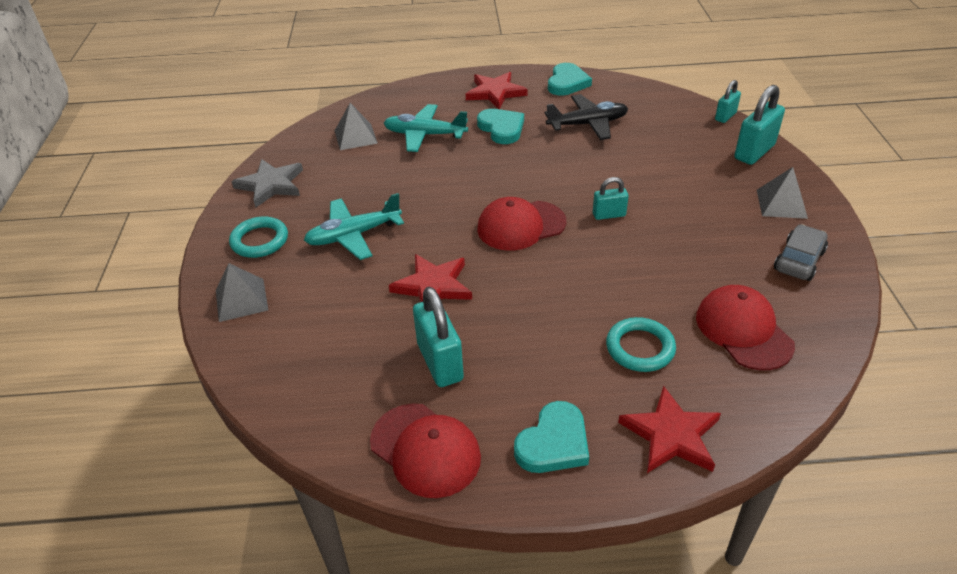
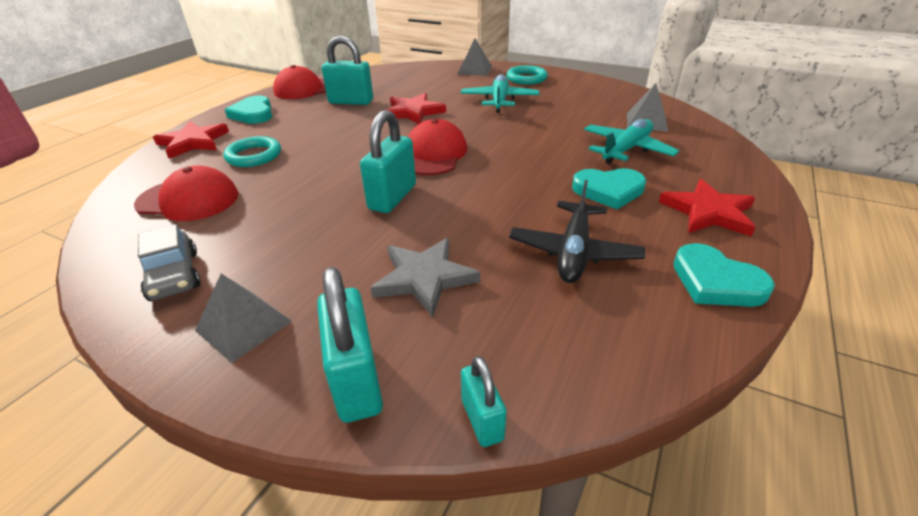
camera: 120 degrees right, 5 degrees down
(271, 185) = (592, 87): grey star -> grey star (424, 278)
(609, 215) = (392, 197): turquoise padlock -> turquoise padlock, size x1.74

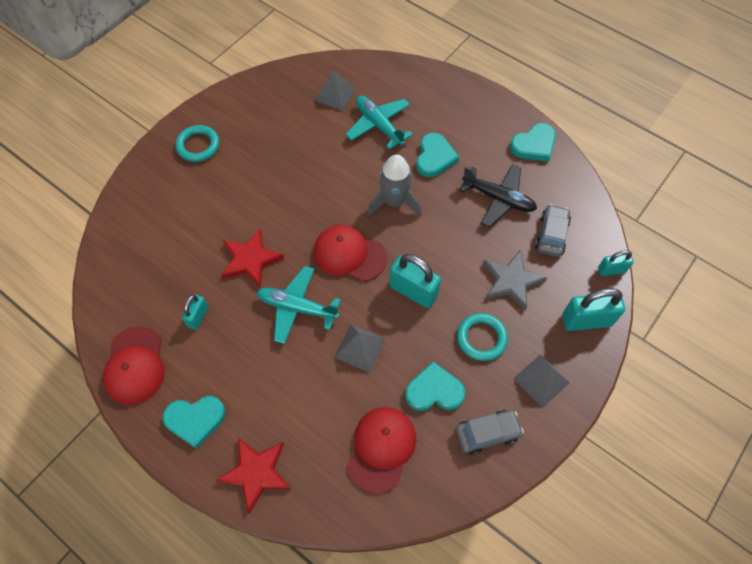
camera: 80 degrees left, 25 degrees up
(251, 226) = (434, 391): none -> turquoise heart
(254, 156) = (308, 405): turquoise ring -> turquoise ring (481, 338)
(351, 102) = (198, 317): turquoise padlock -> turquoise padlock, size x0.58
(475, 70) = (149, 185): grey pyramid -> grey pyramid (360, 348)
(499, 100) = (249, 182): turquoise plane -> turquoise plane (297, 307)
(518, 171) = (394, 202): none -> grey rocket
(531, 318) = (551, 235): none -> grey car
(708, 212) = (470, 117): red star -> none

